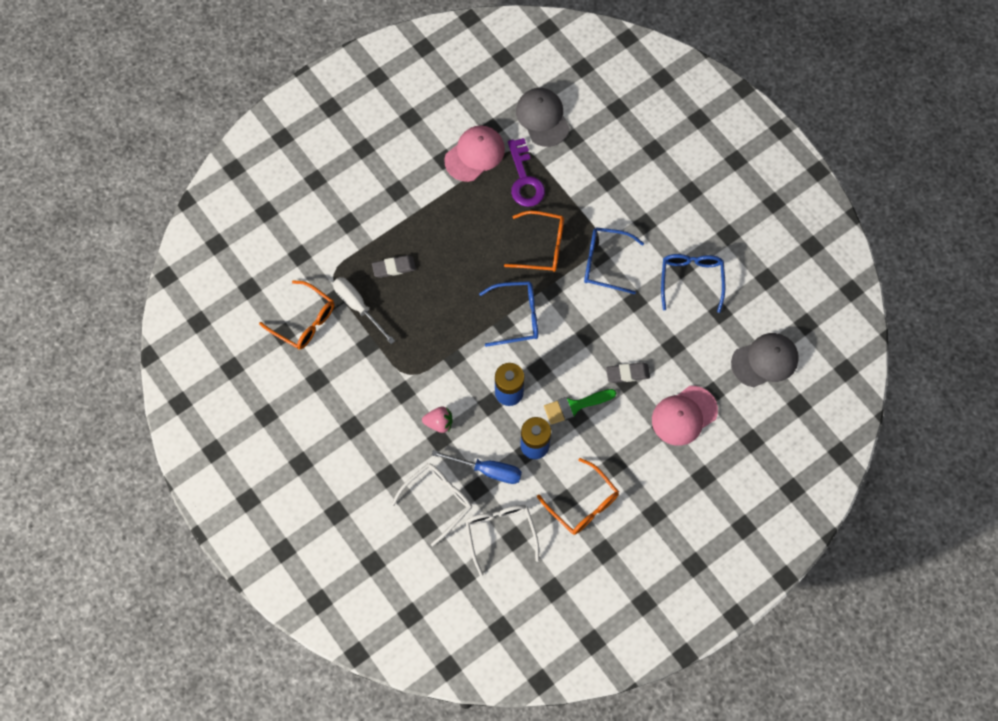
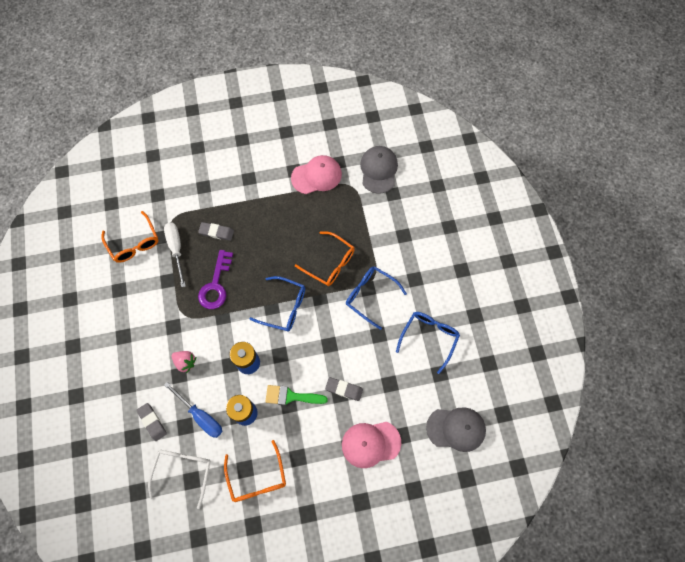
camera: 25 degrees right, 0 degrees up
(438, 500) = (152, 422): white glasses -> grey eraser
(524, 179) = (343, 209): purple key -> purple key (215, 285)

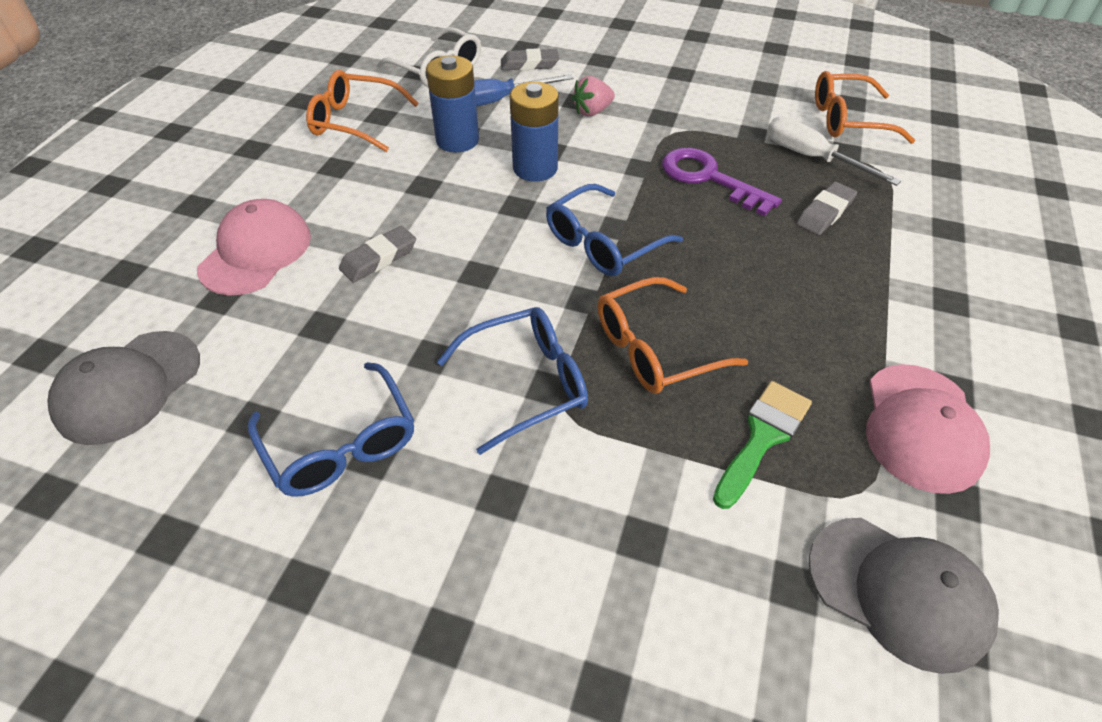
camera: 120 degrees right, 20 degrees down
(176, 249) = (811, 157): white screwdriver -> white screwdriver turned 150 degrees counterclockwise
(291, 396) = (433, 193): green brush -> green brush (762, 437)

